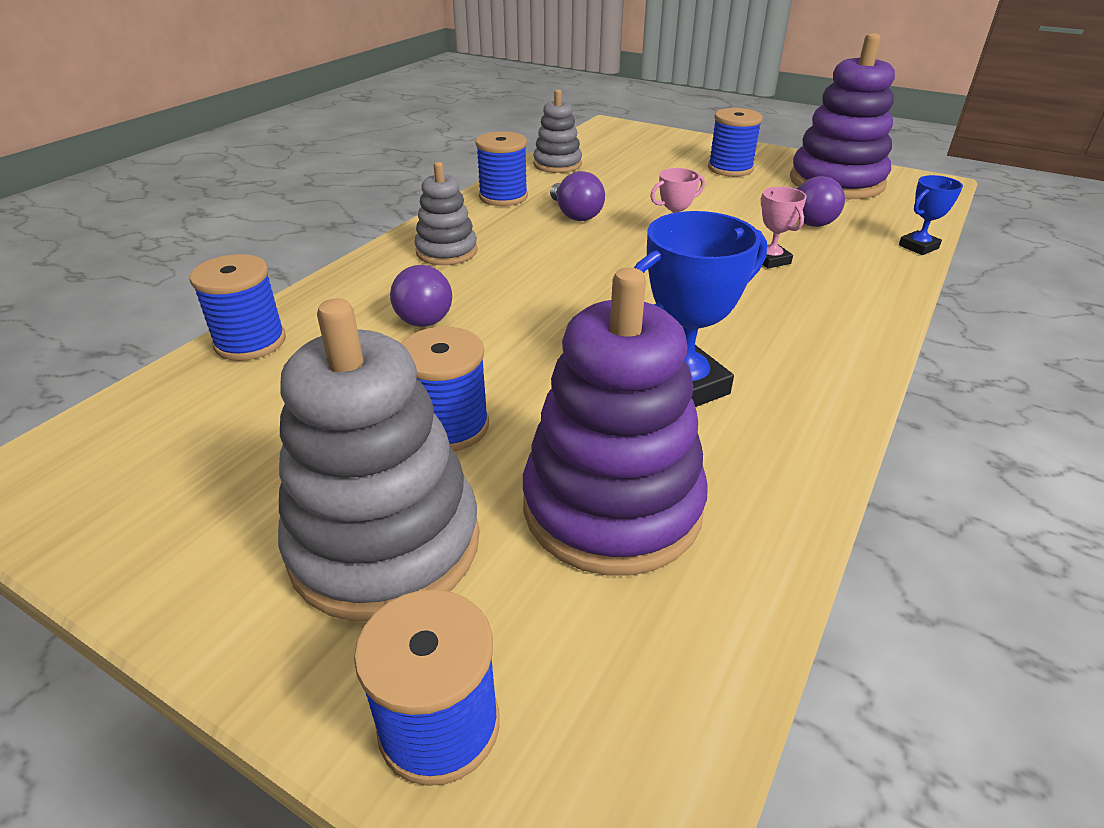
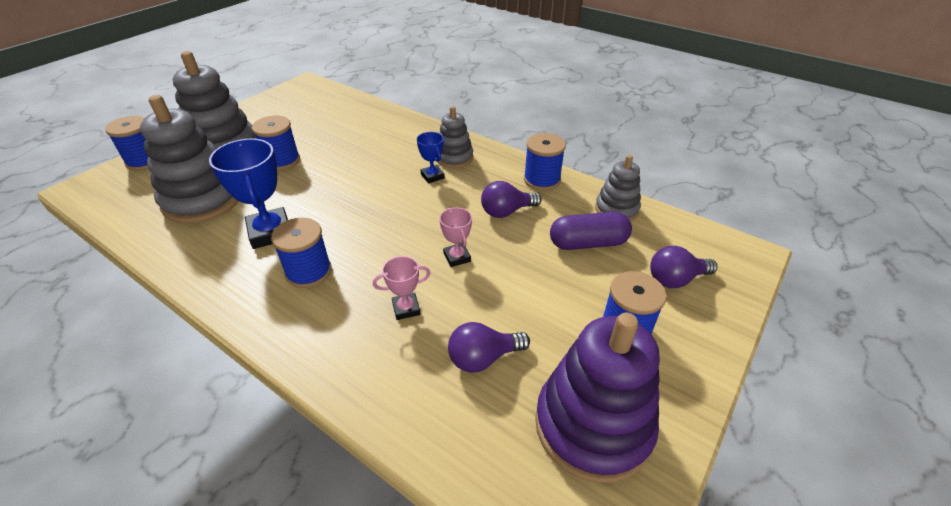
camera: 95 degrees right, 5 degrees up
(250, 342) = (374, 111): blue spool -> blue spool (309, 272)
(421, 315) = (380, 151): purple light bulb -> purple light bulb (675, 279)
(612, 507) = (202, 200): purple stacking toy -> grey stacking toy
(620, 178) = (588, 243): none -> purple capsule
(918, 247) = (406, 439): blue trophy -> blue trophy (432, 176)

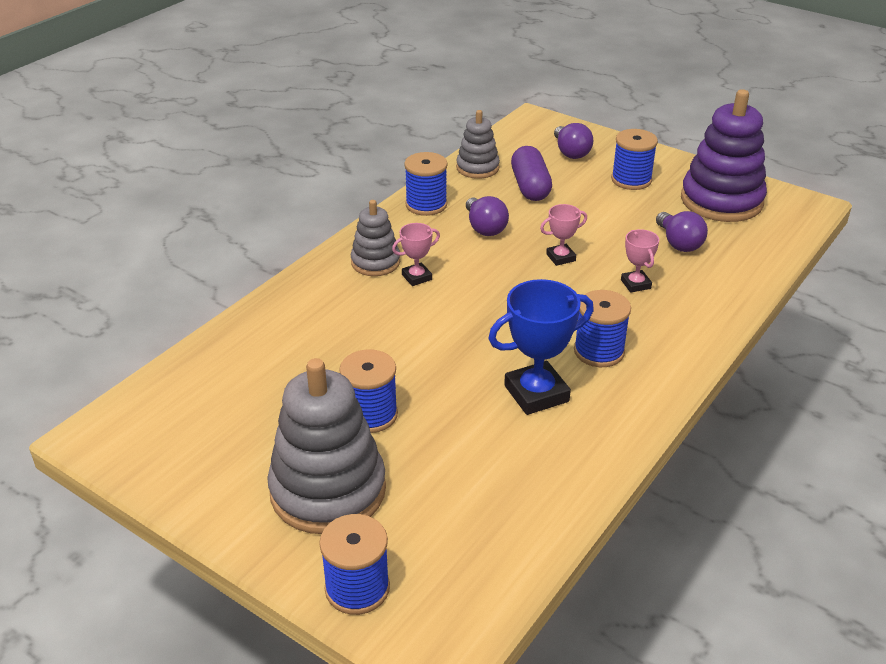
camera: 90 degrees left, 5 degrees down
(202, 200) = (471, 476): grey stacking toy -> none
(432, 176) = (416, 277): blue trophy -> pink trophy

